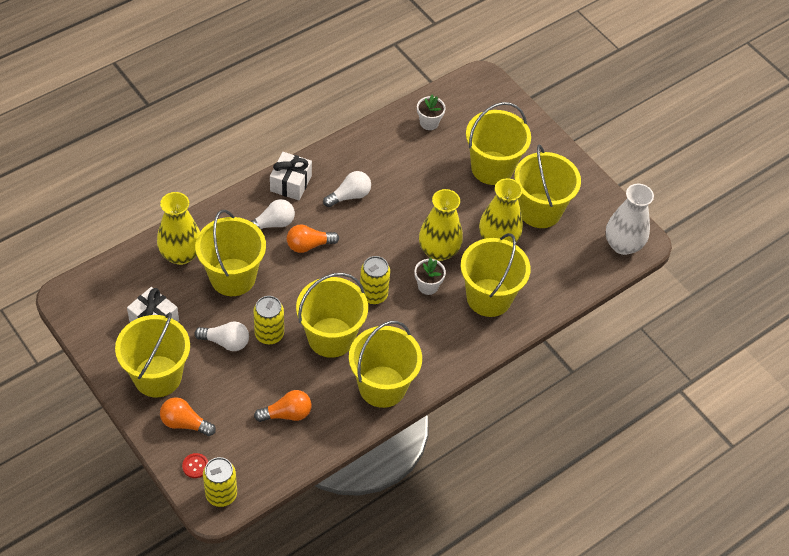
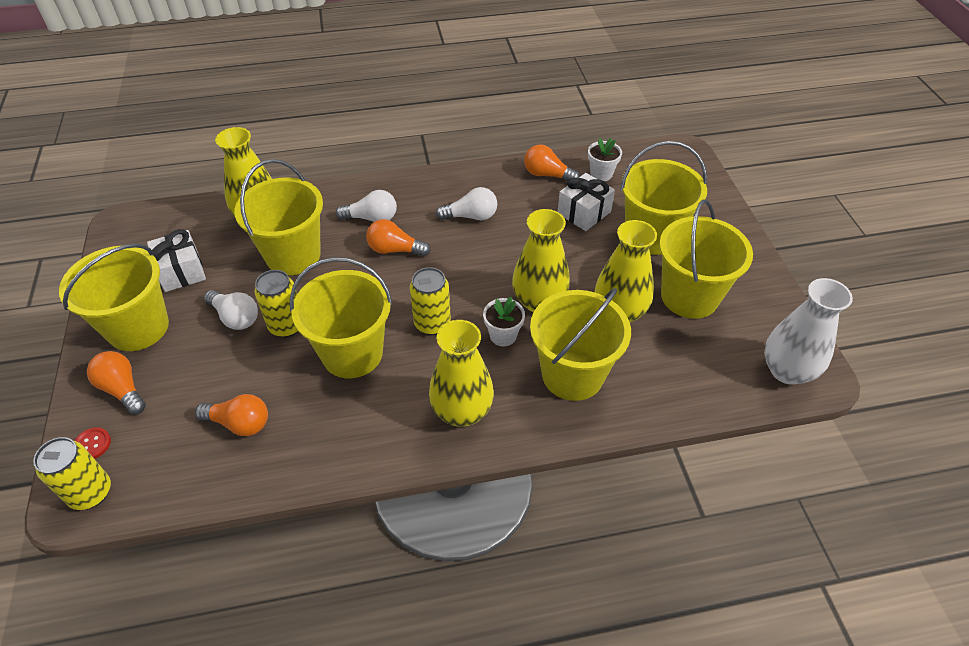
camera: 30 degrees right, 5 degrees down
(291, 183) = (417, 187): white gift -> white gift (584, 212)
(382, 386) = (374, 434): yellow bucket -> none
(387, 137) = (547, 175): none -> orange light bulb
(430, 350) = (462, 411): none -> yellow vase

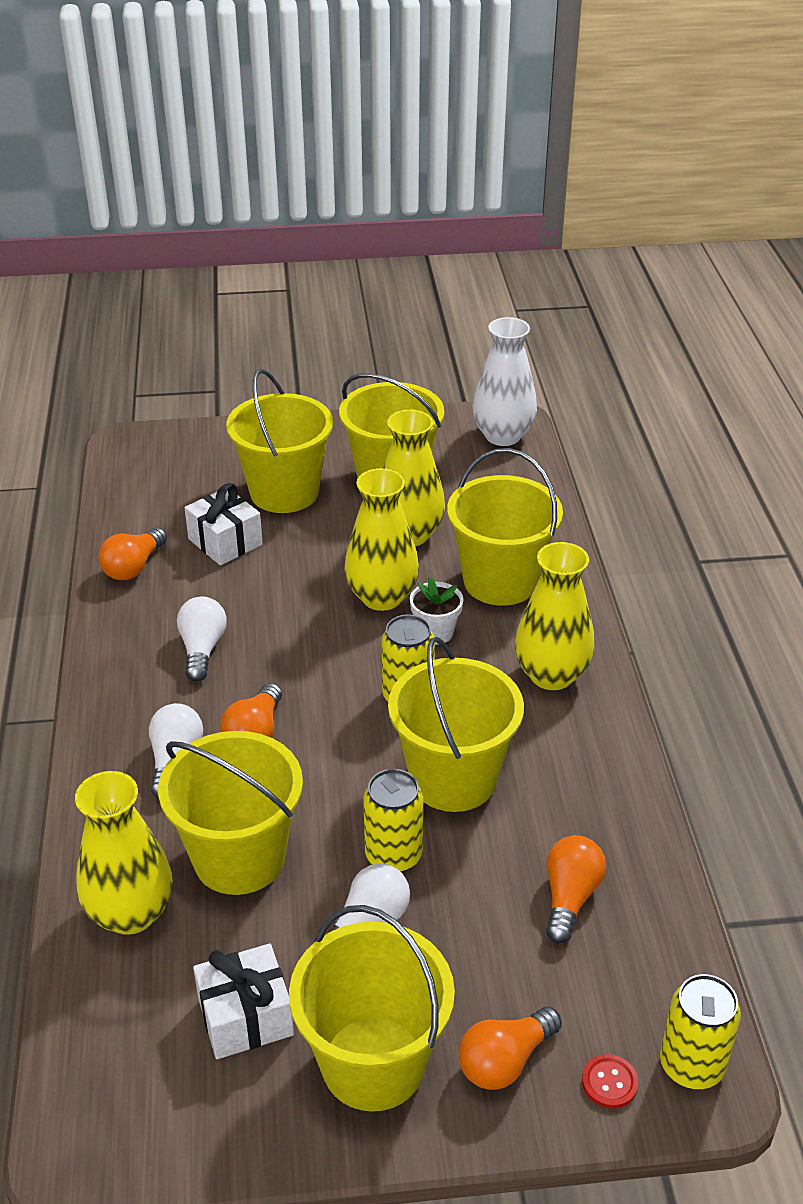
camera: 85 degrees left, 10 degrees down
(601, 174) = (150, 517): white flower pot -> none

